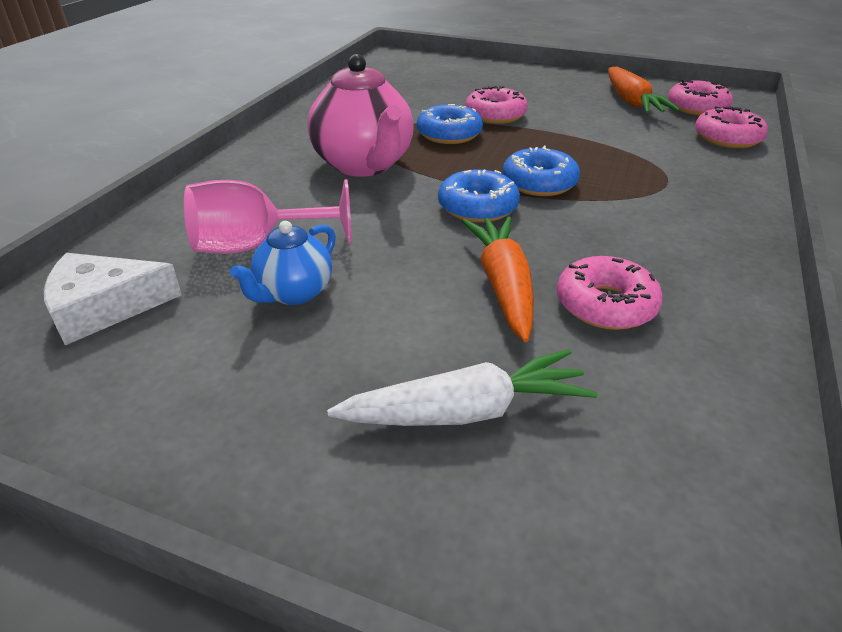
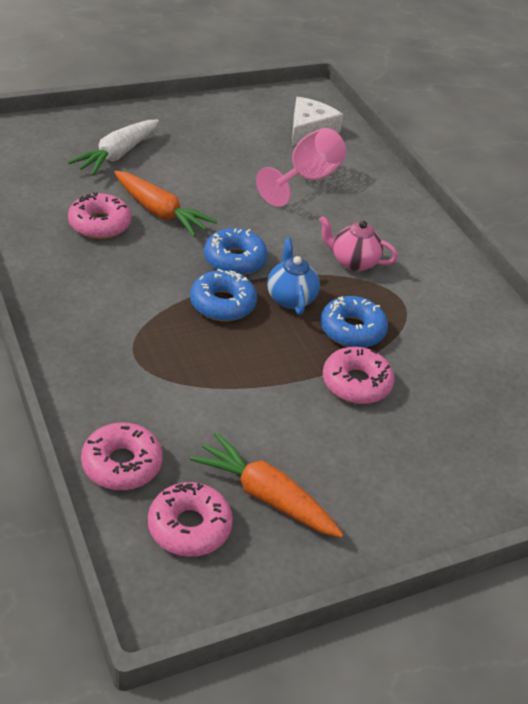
camera: 130 degrees right, 5 degrees up
(294, 293) = (248, 166): blue teapot -> blue teapot (290, 298)
(364, 165) = (353, 262): pink teapot -> pink teapot, size x0.56

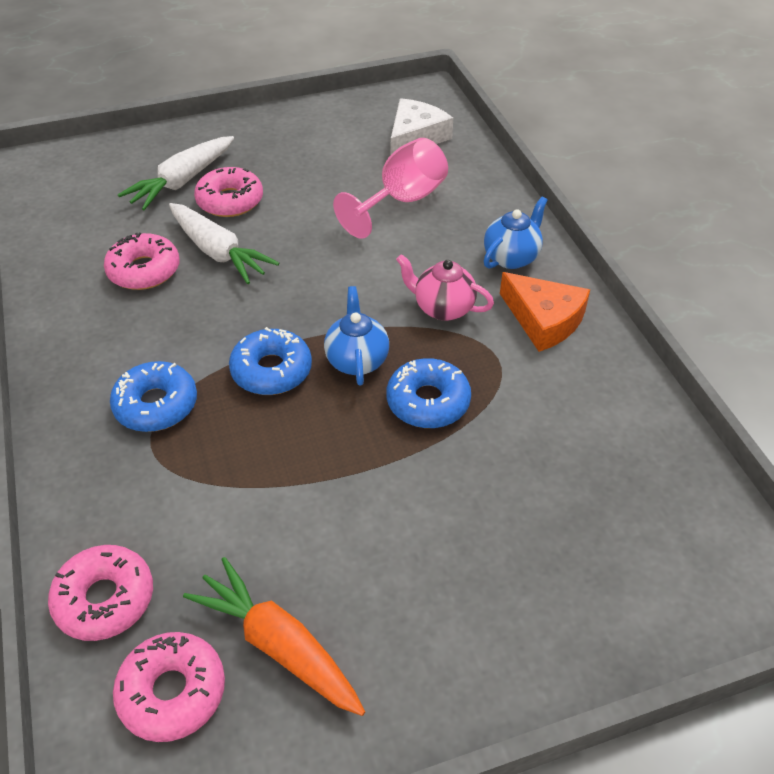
camera: 10 degrees right, 5 degrees up
(160, 212) = (218, 252): orange carrot -> white carrot
(234, 260) = (296, 310): blue donut -> blue donut (156, 405)
(356, 383) = (422, 477): pink donut -> pink donut (230, 201)
(402, 226) = (511, 257): none -> blue teapot
(434, 273) = (544, 320): none -> orange cheese

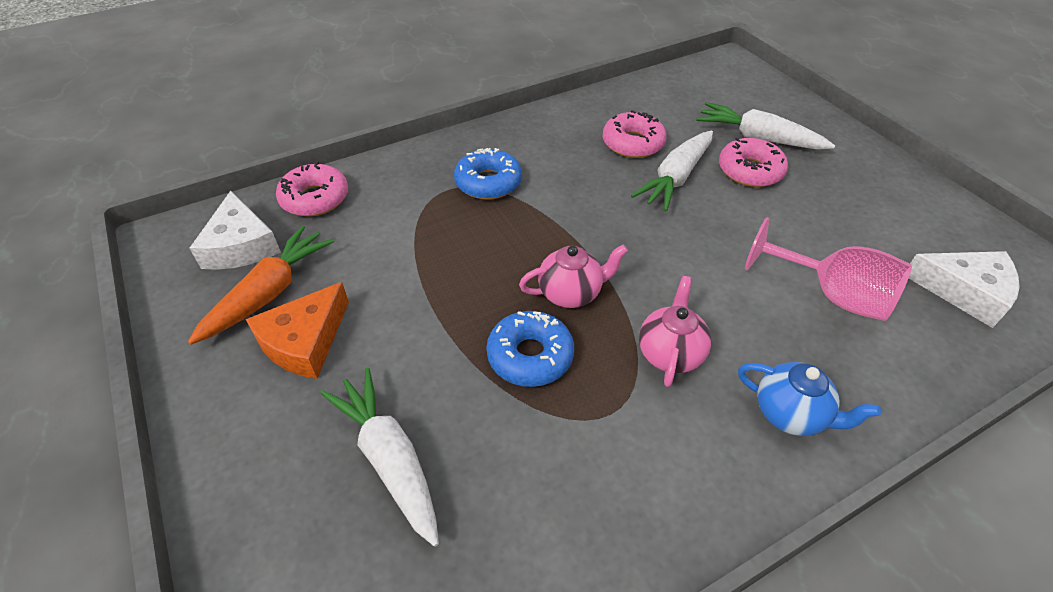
camera: 80 degrees right, 0 degrees up
(172, 692) = (241, 245): pink donut -> white cheese
(271, 370) = (541, 238): blue donut -> none
(357, 360) = (571, 293): blue teapot -> pink teapot
(528, 519) = (390, 459): none -> white carrot
(544, 320) = (690, 458): orange cheese -> orange cheese (304, 341)

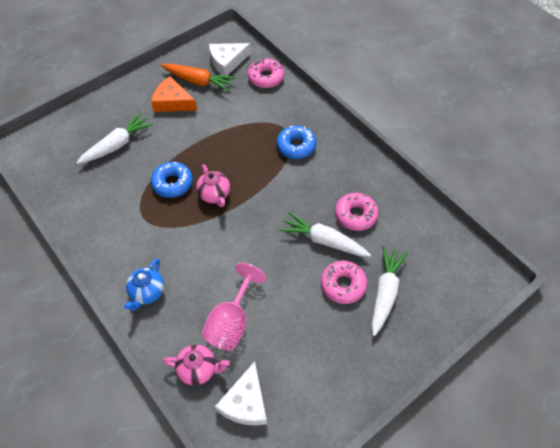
camera: 80 degrees right, 10 degrees up
(670, 353) = (180, 240): pink teapot -> pink teapot (198, 369)

